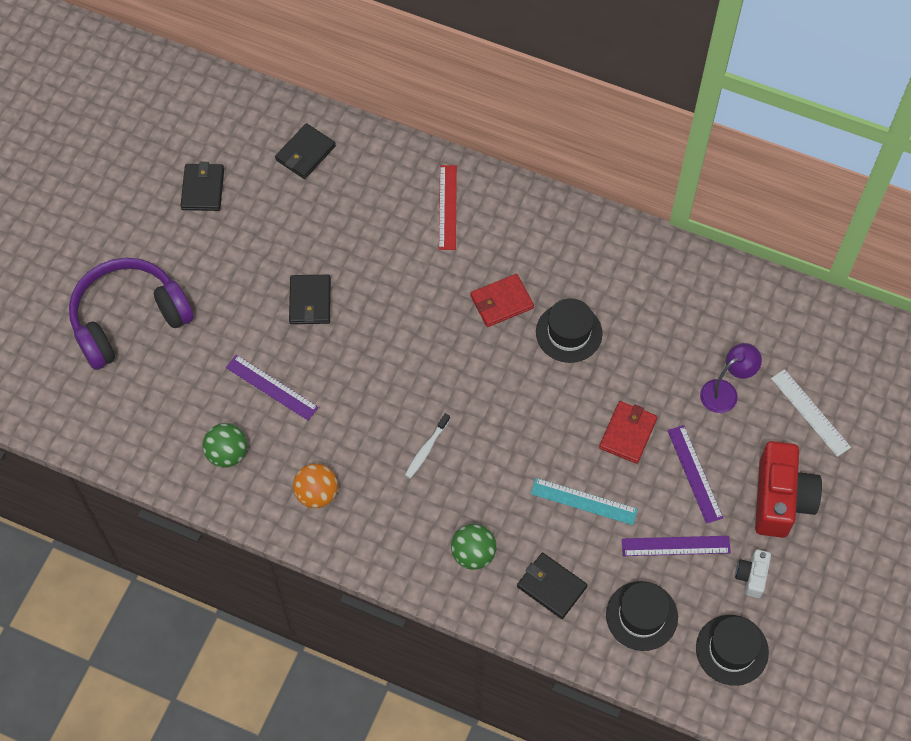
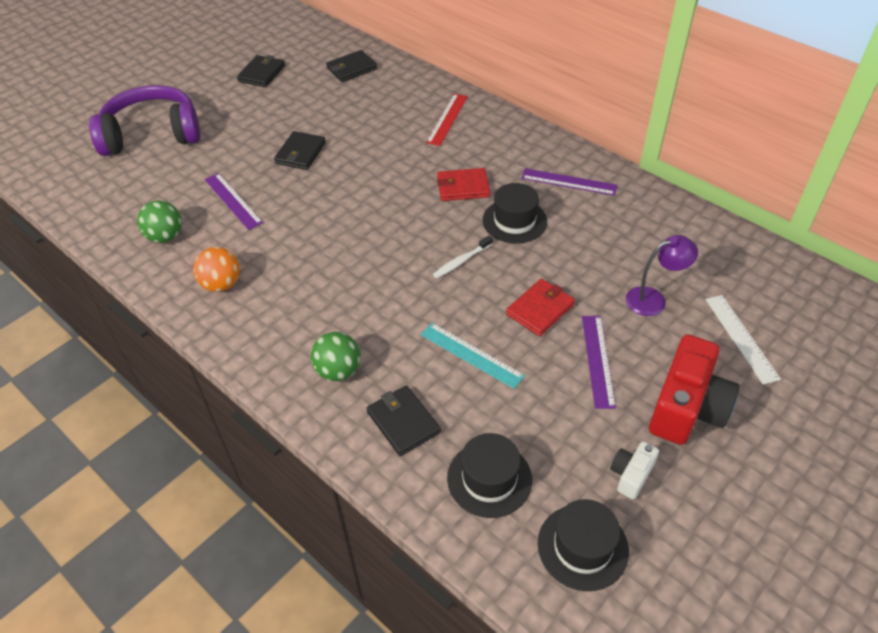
camera: 20 degrees right, 15 degrees down
(426, 449) = (339, 275): white toothbrush -> white toothbrush (461, 261)
(675, 545) = (553, 420): purple ruler -> purple ruler (569, 182)

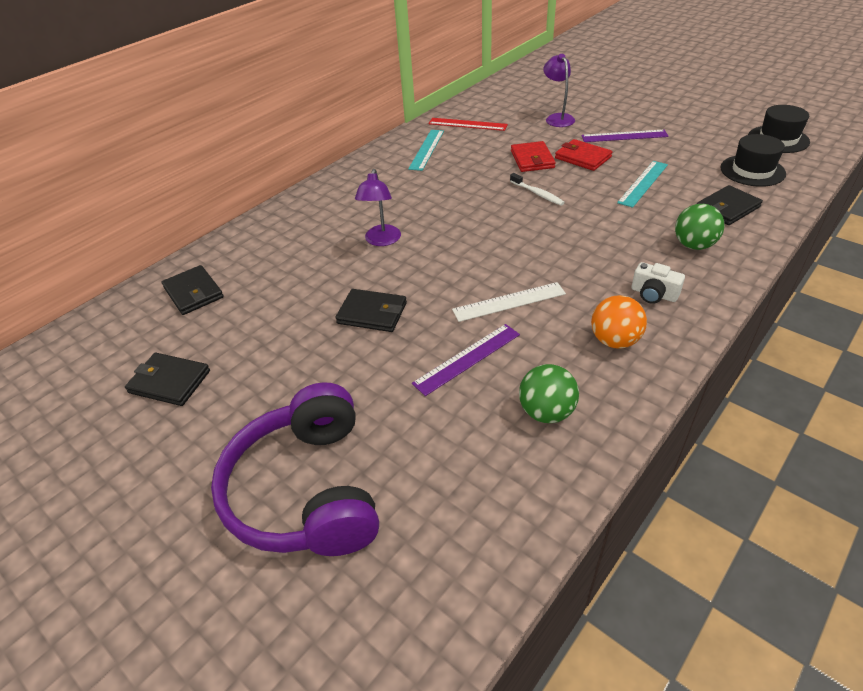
camera: 90 degrees left, 5 degrees down
(397, 155) = (381, 241): none -> purple lamp
(447, 119) = (322, 214): red ruler -> red ruler (467, 124)
(463, 187) = (435, 199): red wallet -> red wallet (532, 159)
(514, 221) = (480, 171): black hat -> none
(569, 182) = (426, 149): purple ruler -> turquoise ruler
(631, 475) = (714, 125): white camera -> white camera (653, 294)
(687, 407) = (650, 109): red camera -> none
(741, 338) = (582, 93): white ruler -> white ruler (509, 302)

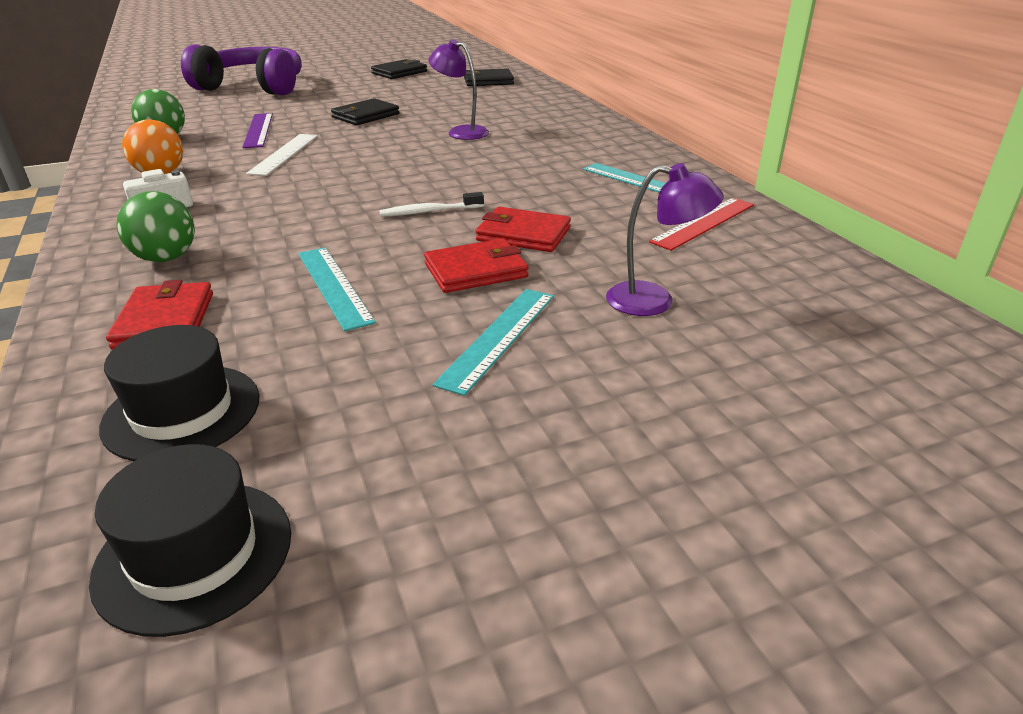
camera: 115 degrees right, 10 degrees down
(624, 136) = (498, 337): purple ruler -> turquoise ruler
(727, 208) = (165, 320): black wallet -> red wallet

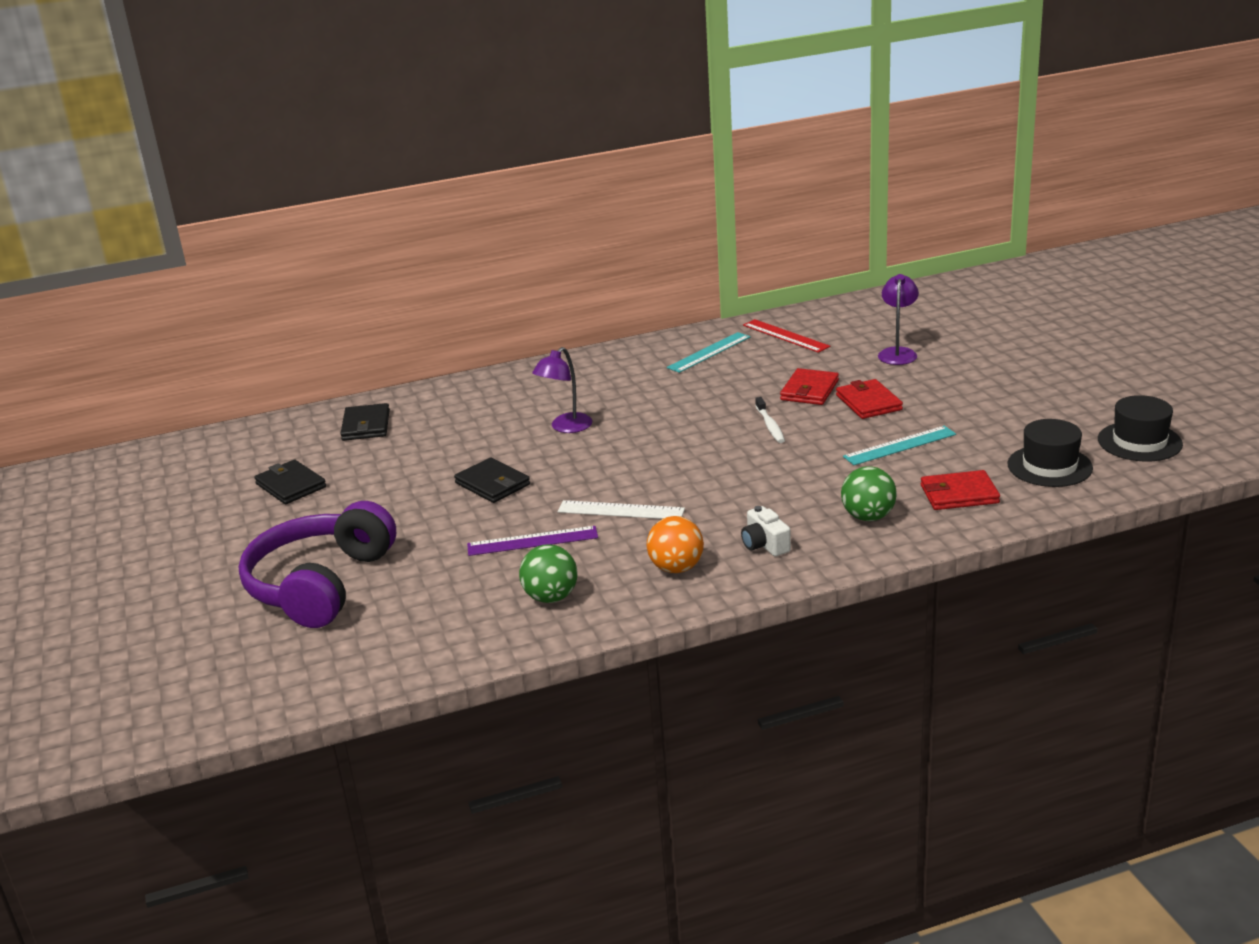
camera: 85 degrees left, 5 degrees down
(498, 337) = (950, 392): turquoise ruler -> none

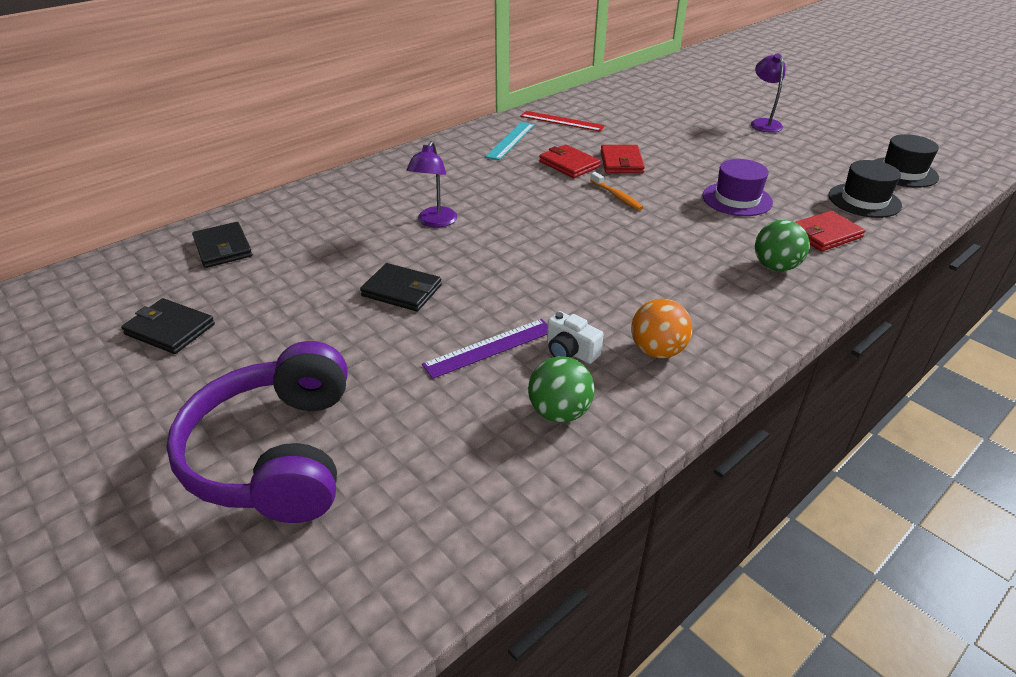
camera: 25 degrees left, 10 degrees up
(621, 510) = (552, 298): white ruler -> none
(764, 545) = (715, 310): white camera -> white camera (570, 351)
(770, 425) = (617, 196): white toothbrush -> orange toothbrush
(868, 402) = (677, 166): red wallet -> red wallet (569, 164)
(898, 353) = (661, 125): purple lamp -> purple lamp (763, 123)
(900, 446) = (737, 199): turquoise ruler -> purple hat

